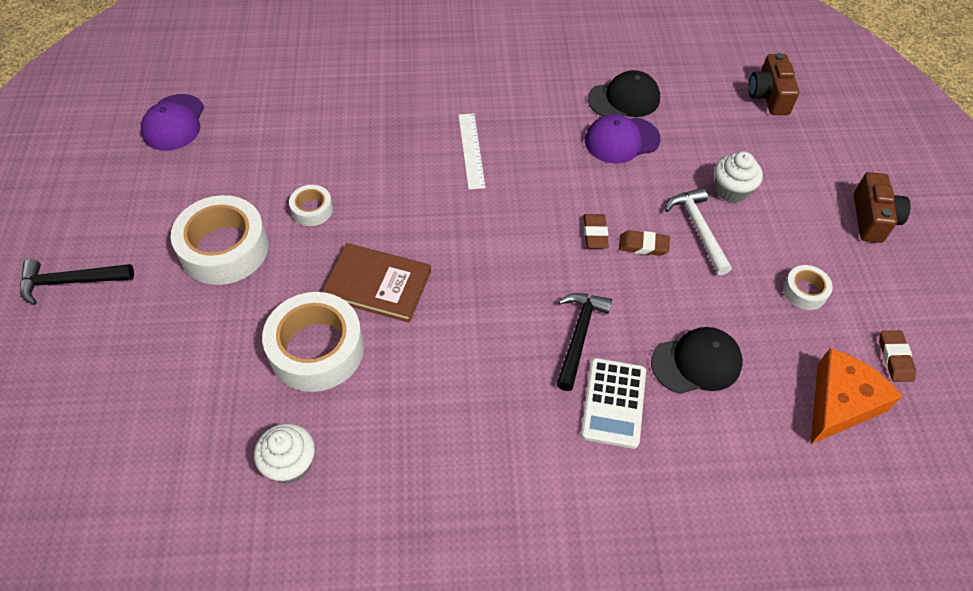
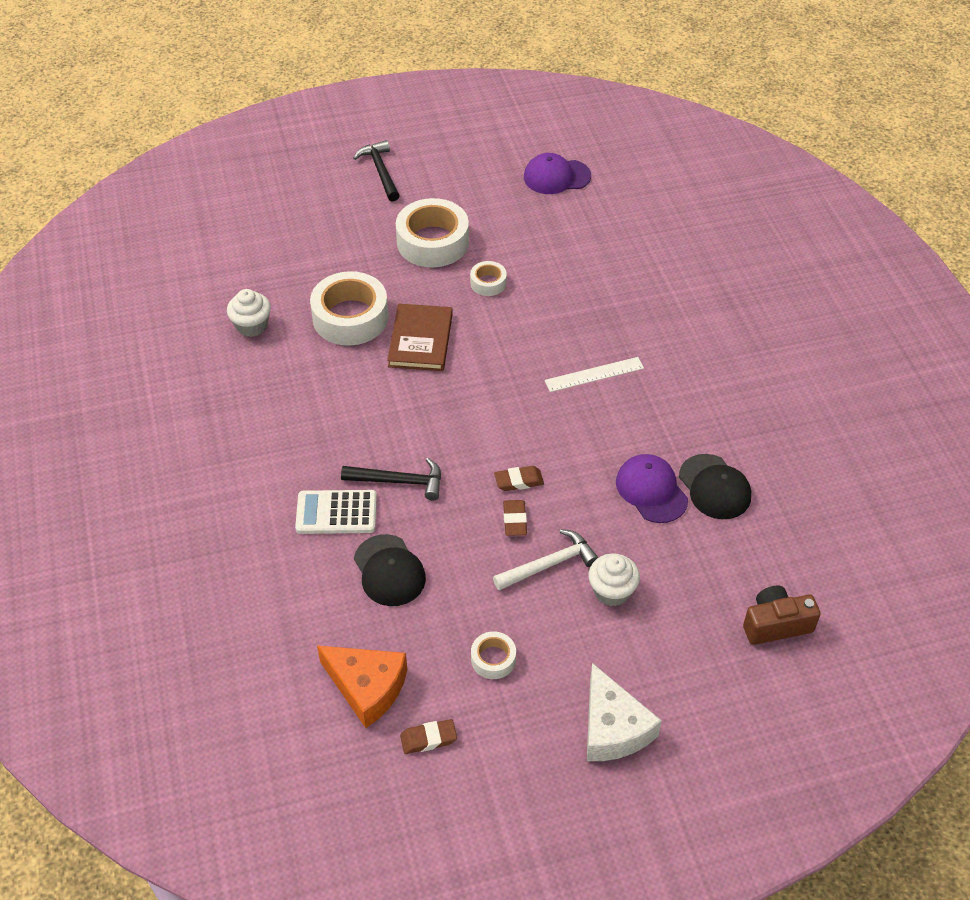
camera: 80 degrees right, 5 degrees down
(872, 219) = (613, 728): brown camera -> white cheese

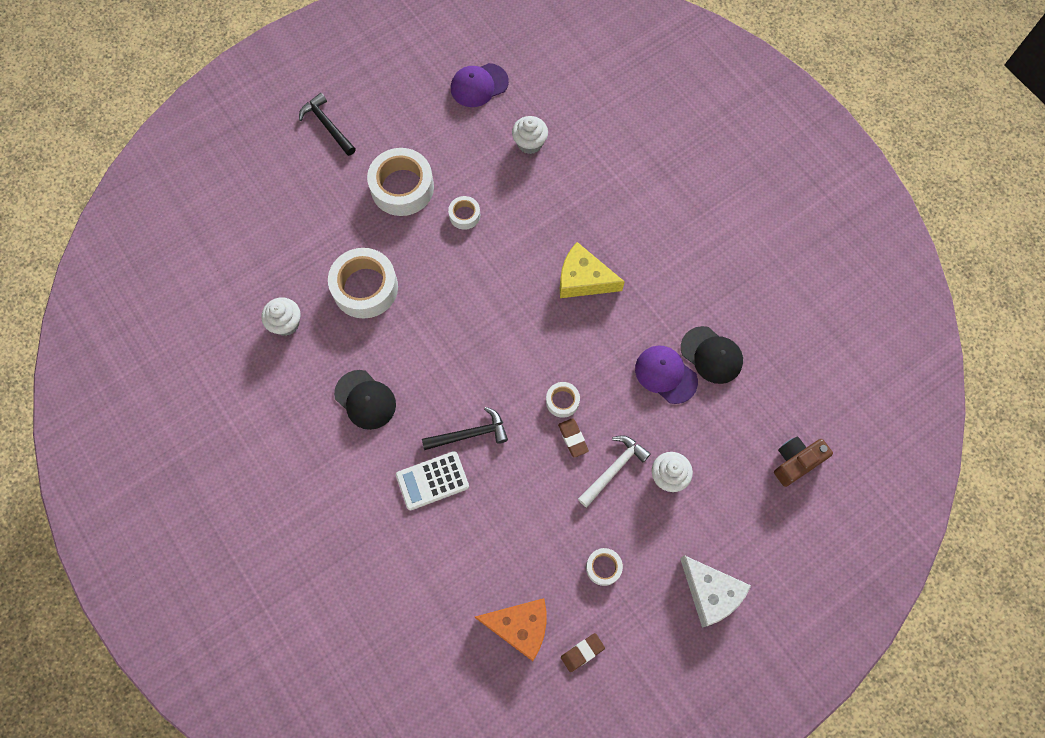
camera: 20 degrees left, 20 degrees up
(389, 571) = (495, 518): black cap -> black cap (365, 400)
(420, 340) = (432, 291): brown book -> none
(519, 481) = (562, 401): brown eraser -> white tape
(589, 239) = (529, 143): none -> white cupcake
(594, 374) = (583, 279): white ruler -> yellow cheese

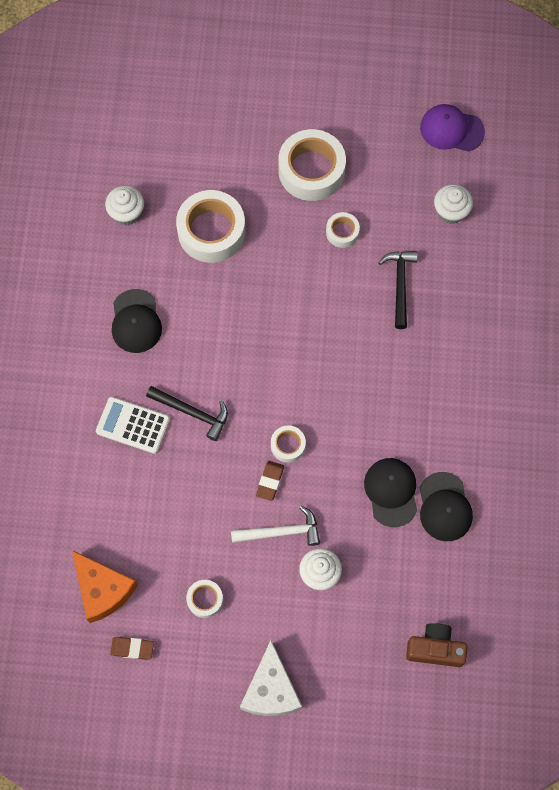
camera: 40 degrees right, 0 degrees up
(327, 125) = (295, 72): black hammer -> black hammer (400, 285)
(583, 279) = (393, 361): yellow cheese -> none
(665, 375) = (391, 492): purple cap -> black cap

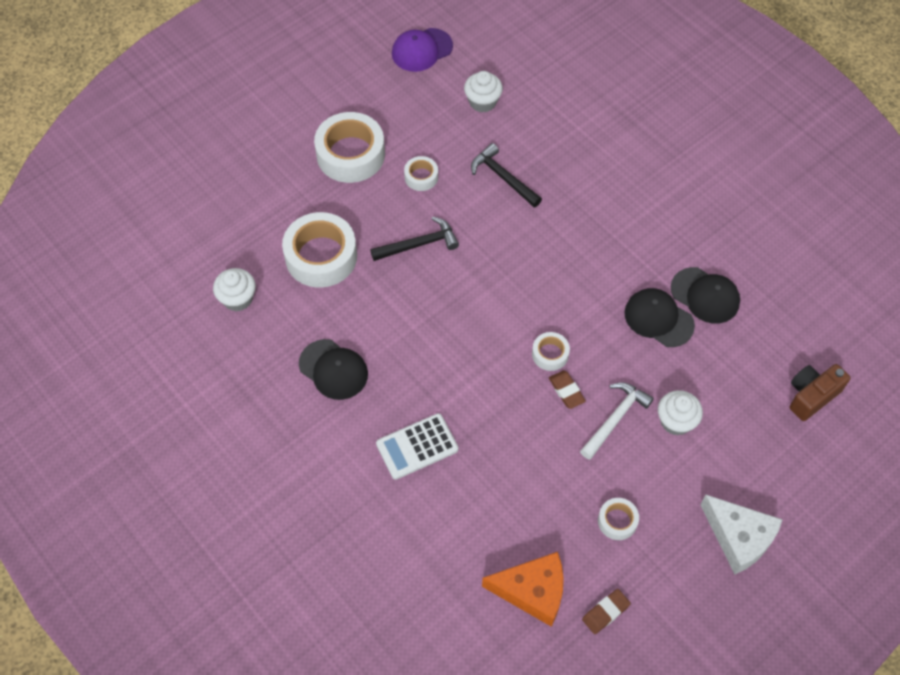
camera: 45 degrees left, 10 degrees down
(192, 413) = (453, 396): black hammer -> black hammer (419, 244)

